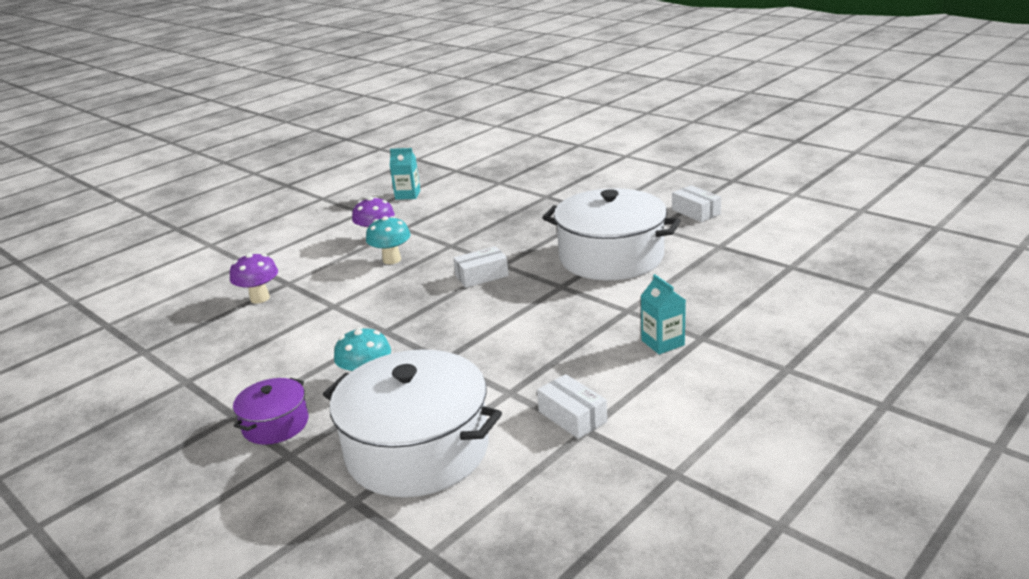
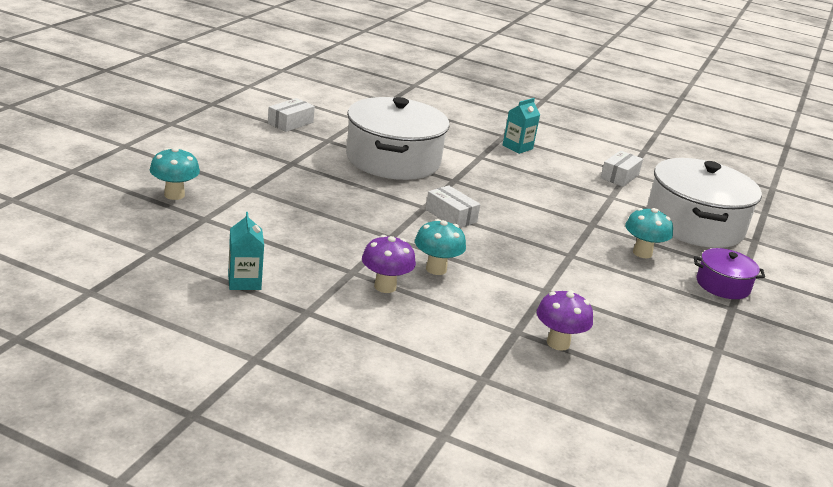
camera: 115 degrees left, 0 degrees up
(538, 173) = (174, 195): none -> turquoise mushroom

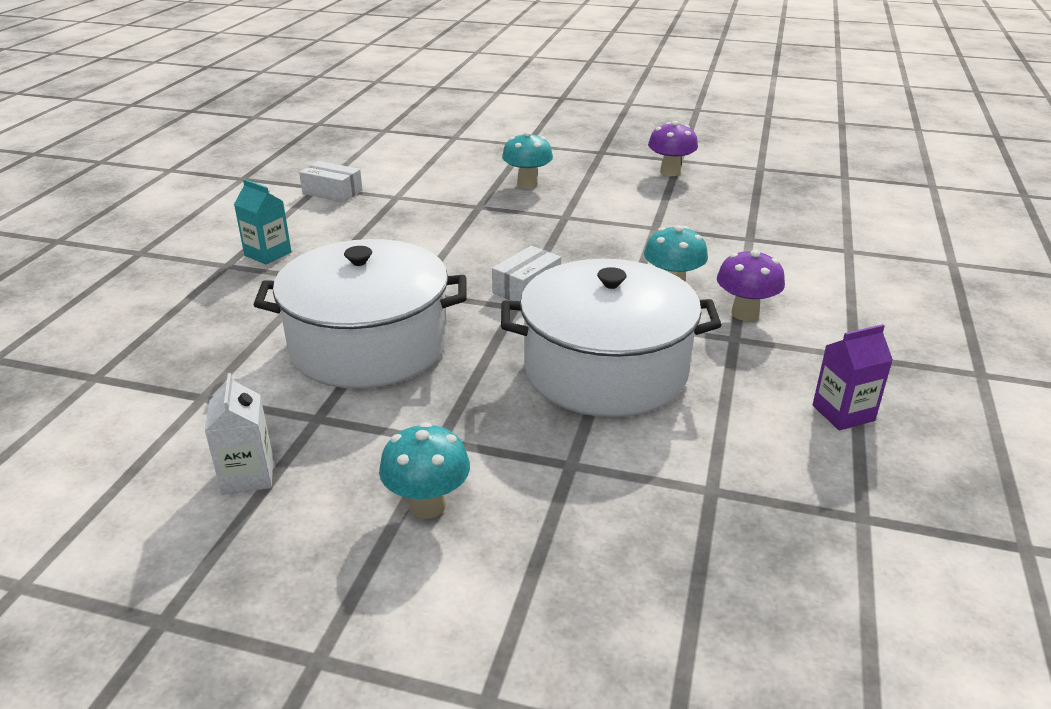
camera: 95 degrees left, 5 degrees up
(174, 195) = (660, 548): turquoise mushroom -> turquoise mushroom (428, 505)
(244, 281) = (843, 413): turquoise carton -> purple carton
(290, 123) = (248, 475): white box -> white carton
(558, 343) = (747, 220): purple mushroom -> purple mushroom (670, 172)
(694, 224) = (437, 160): white pot -> white pot (605, 370)
(723, 285) = (561, 153): purple pot -> none

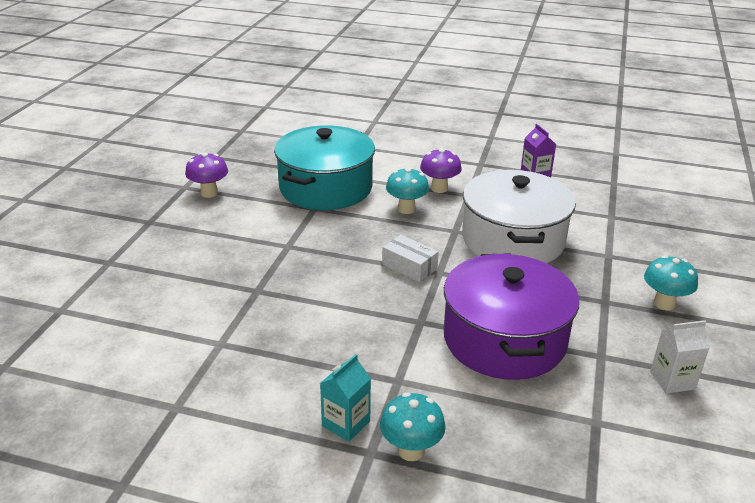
camera: 90 degrees left, 0 degrees up
(332, 192) = (194, 393): white box -> none
(369, 345) = (504, 339): white pot -> purple pot
(527, 184) = (212, 263): turquoise mushroom -> turquoise mushroom (411, 450)
(710, 232) = (326, 188): none -> turquoise pot

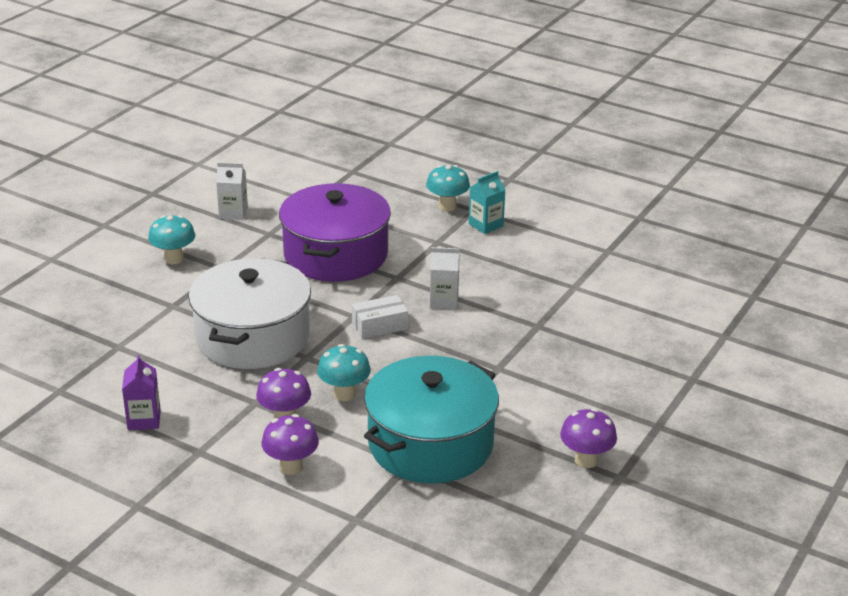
camera: 165 degrees left, 0 degrees up
(359, 302) = (444, 301): none -> white carton
(409, 266) = (380, 325): white box -> white box turned 75 degrees counterclockwise
(414, 164) = (291, 467): none -> purple mushroom

